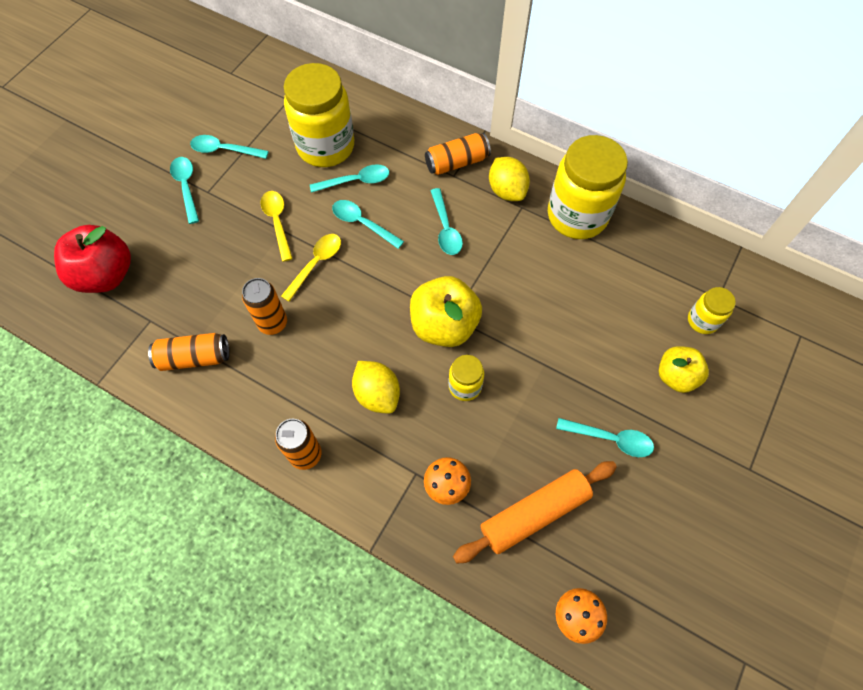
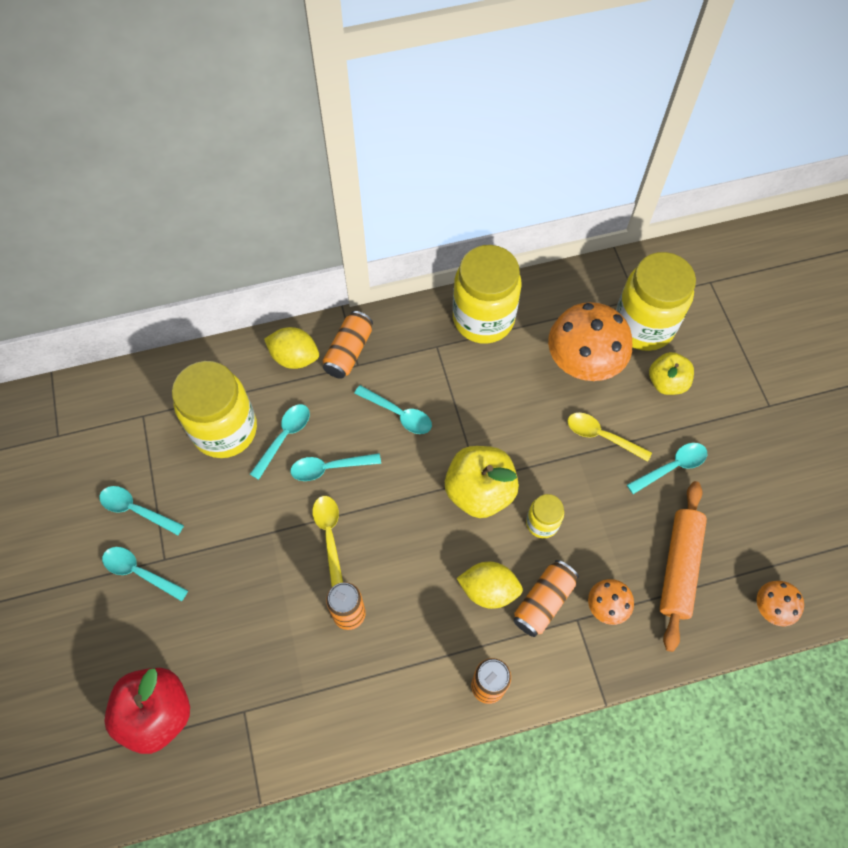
camera: 45 degrees left, 0 degrees up
(194, 357) = (317, 703): orange can -> orange can (543, 602)
(224, 150) = (136, 510): turquoise spoon -> turquoise spoon turned 60 degrees clockwise
(277, 222) = (258, 530): yellow spoon -> yellow spoon (602, 436)
(507, 191) = (412, 342): yellow lemon -> yellow lemon (294, 357)
(620, 307) = (582, 364): none -> orange mushroom
(702, 321) = (643, 326): yellow jar -> yellow jar, size x2.08

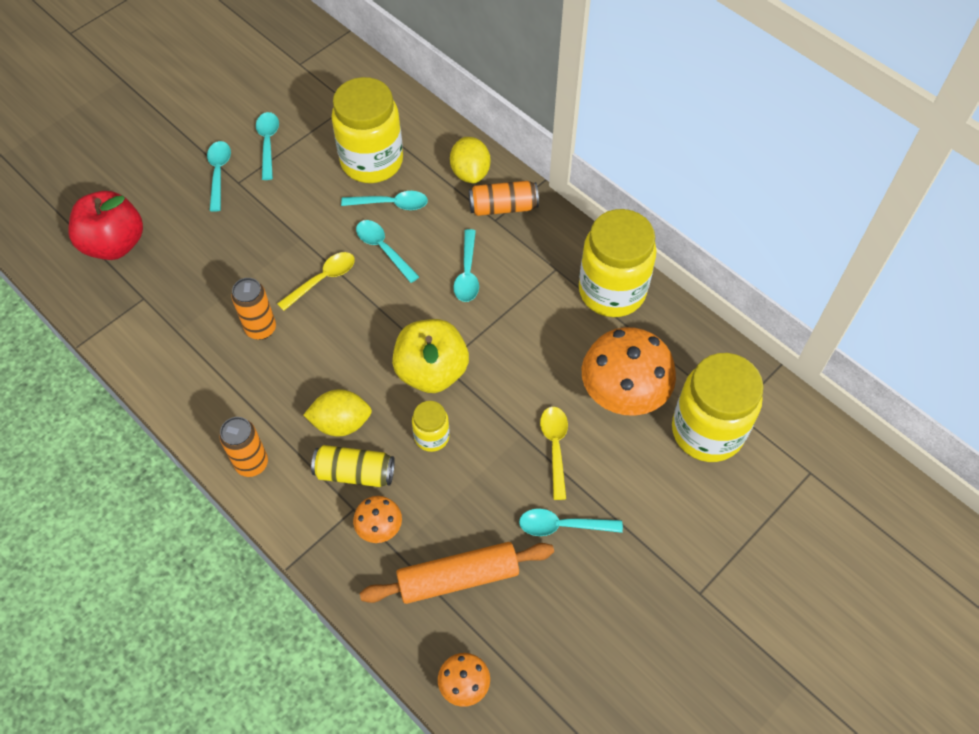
camera: 60 degrees right, 5 degrees down
(488, 590) = (341, 423): yellow lemon -> yellow lemon turned 75 degrees counterclockwise
(543, 602) = (355, 473): orange can -> yellow can
(666, 382) = (656, 480): yellow apple -> none
(672, 467) = (563, 525): turquoise spoon -> turquoise spoon turned 150 degrees clockwise

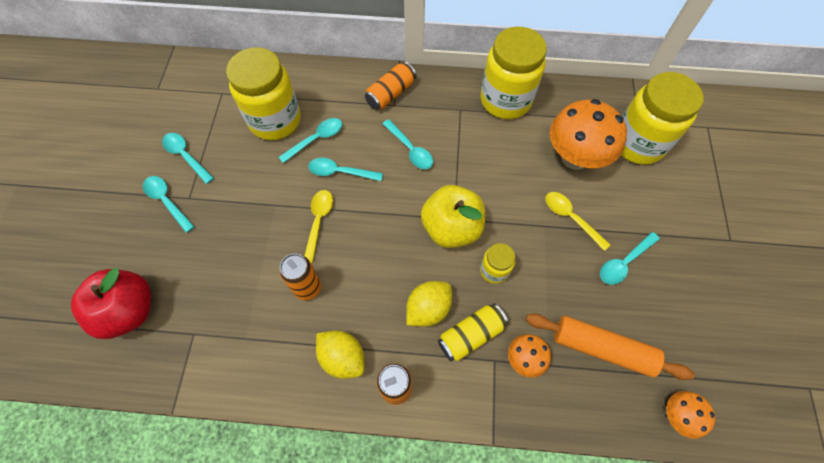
camera: 40 degrees left, 5 degrees up
(458, 577) = (602, 348): orange rolling pin -> orange rolling pin turned 75 degrees clockwise
(470, 173) = (348, 86): yellow lemon -> yellow lemon (342, 357)

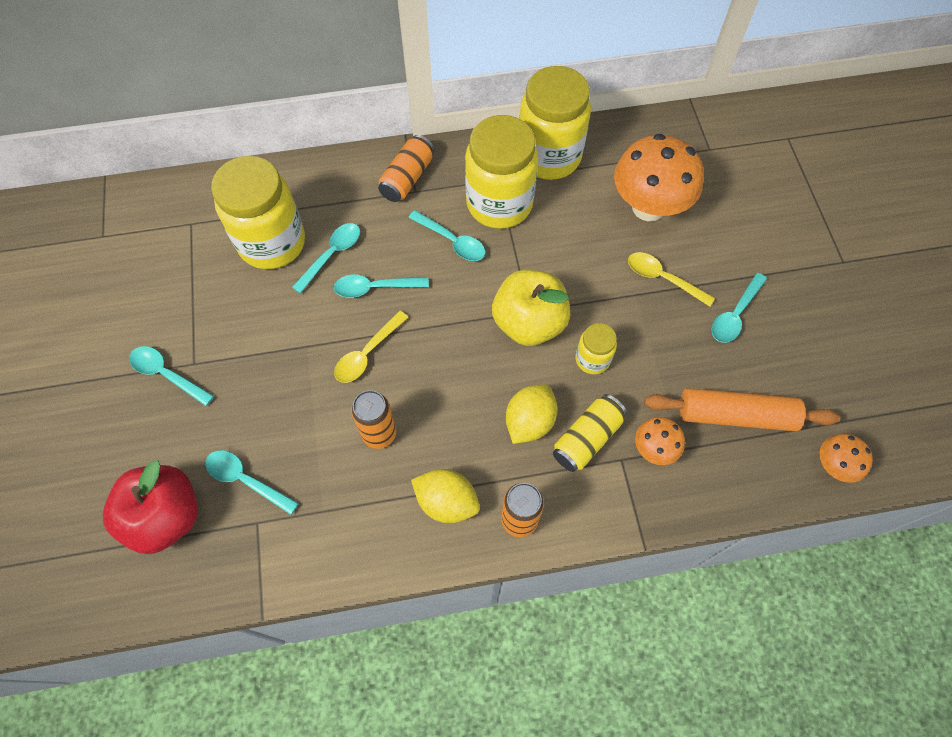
camera: 15 degrees left, 0 degrees up
(186, 156) = (172, 313): turquoise spoon -> turquoise spoon (246, 480)
(318, 222) = (367, 353): yellow spoon -> yellow spoon turned 135 degrees counterclockwise
(637, 144) = (715, 175): yellow jar -> yellow jar (499, 204)

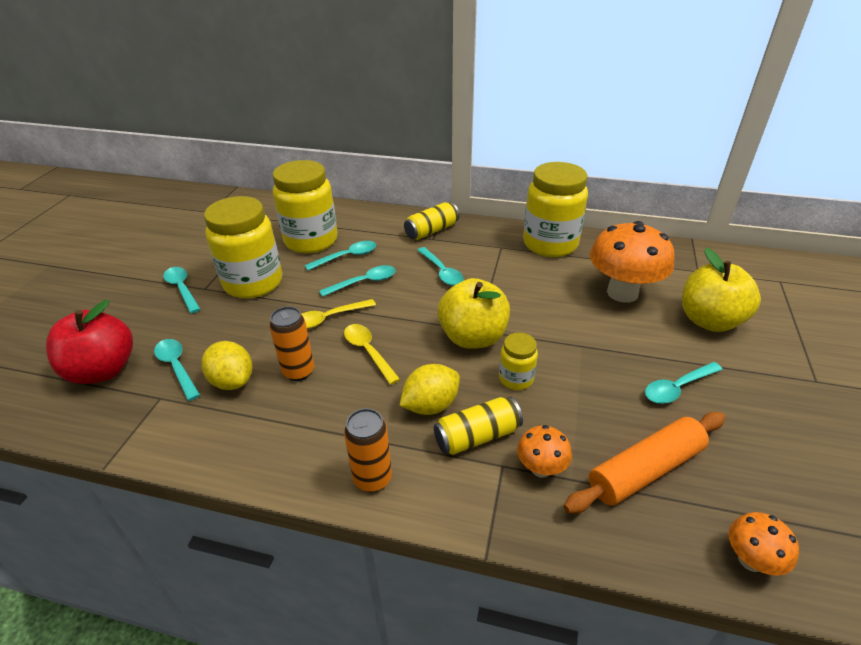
camera: 25 degrees right, 25 degrees down
(375, 288) = (364, 282): turquoise spoon -> turquoise spoon turned 135 degrees clockwise
(407, 178) = (431, 231): orange can -> yellow can
(446, 502) = (317, 439): yellow lemon -> yellow lemon (232, 381)
(499, 204) = (493, 260): yellow jar -> yellow jar (253, 283)
(663, 278) = (614, 342): yellow spoon -> yellow spoon (368, 352)
(735, 415) = (645, 470): orange rolling pin -> orange rolling pin turned 60 degrees counterclockwise
(739, 218) = (709, 320): none -> yellow apple

